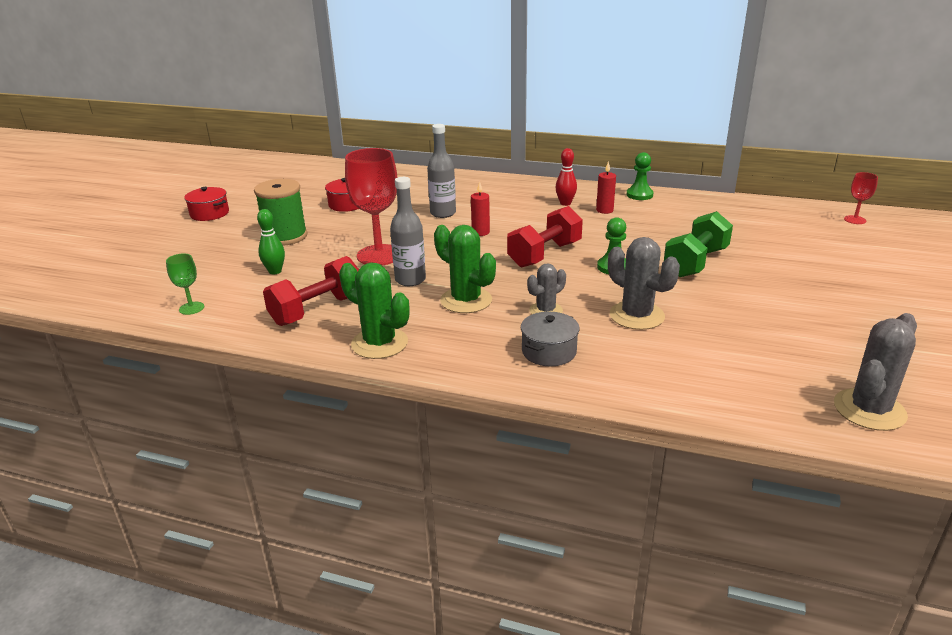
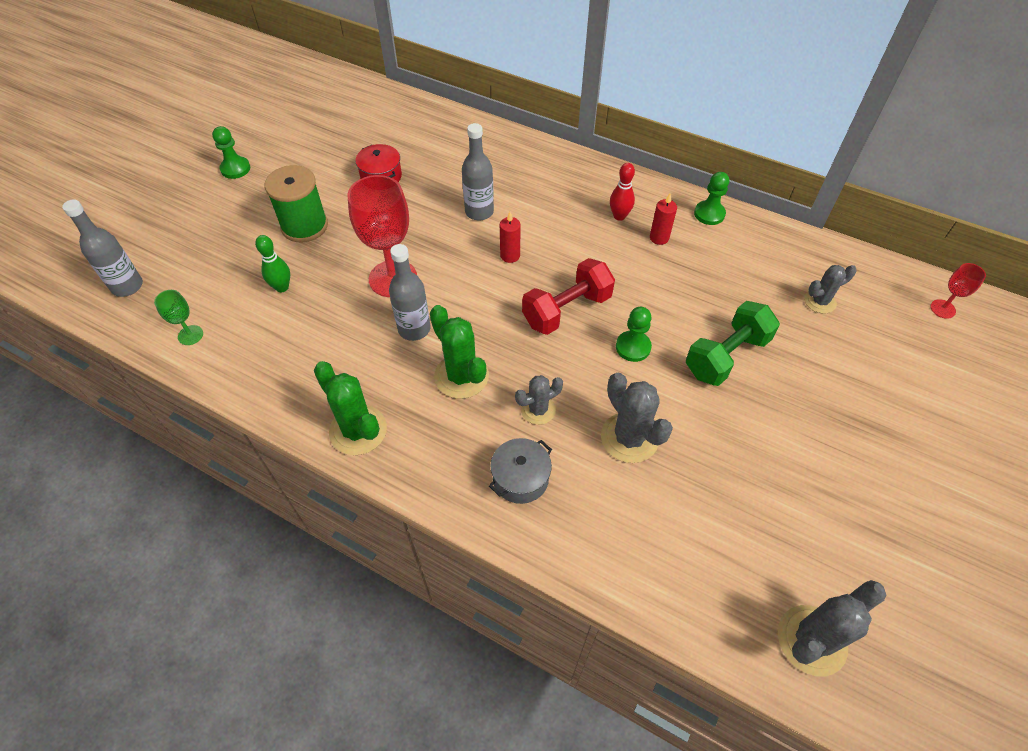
camera: 10 degrees right, 25 degrees up
(119, 287) = (127, 286): none -> grey bottle
(209, 214) = (235, 169): red pot -> green pawn
(317, 310) = (310, 363): red dumbbell -> none
(755, 227) = (820, 301): none -> grey cactus

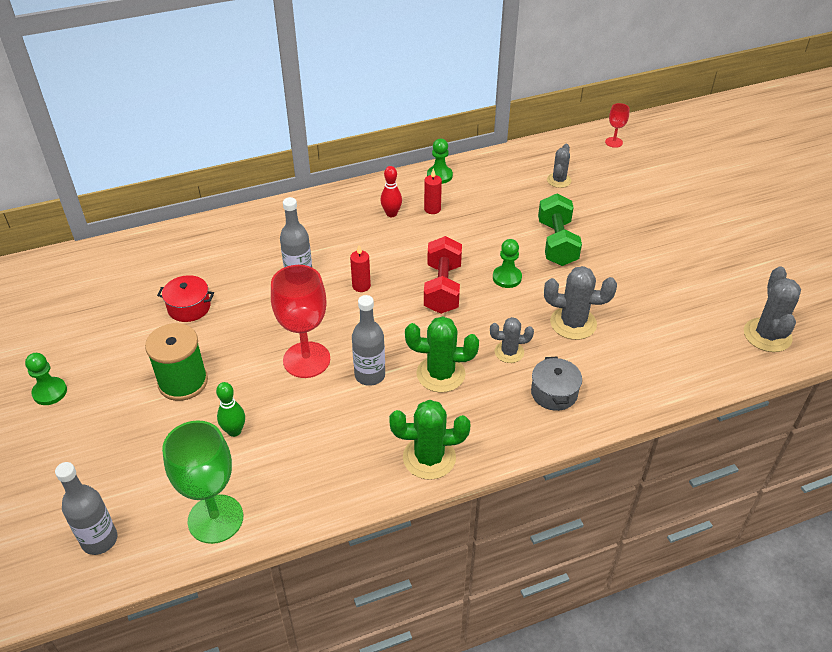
camera: 50 degrees left, 10 degrees down
(190, 335) = (215, 519): green goblet -> green goblet, size x2.10
(538, 410) = (509, 352): grey cactus -> grey cactus turned 75 degrees clockwise

